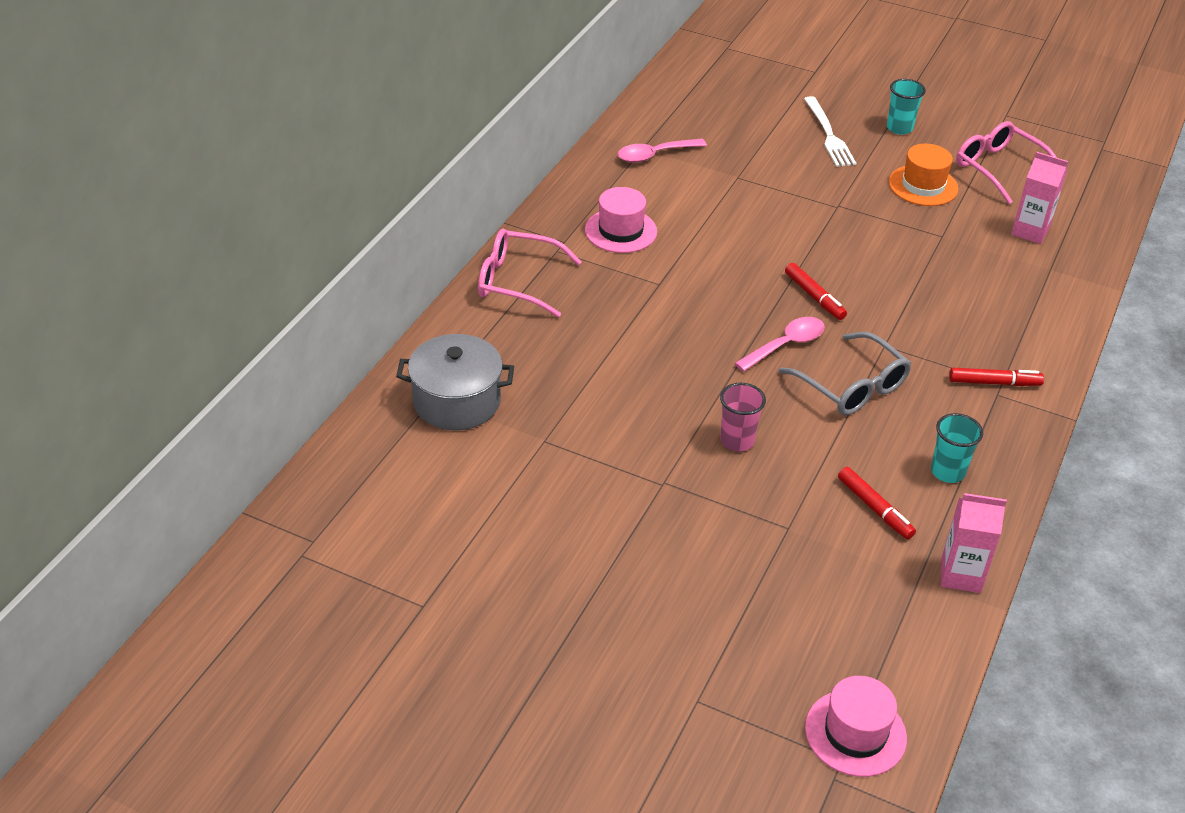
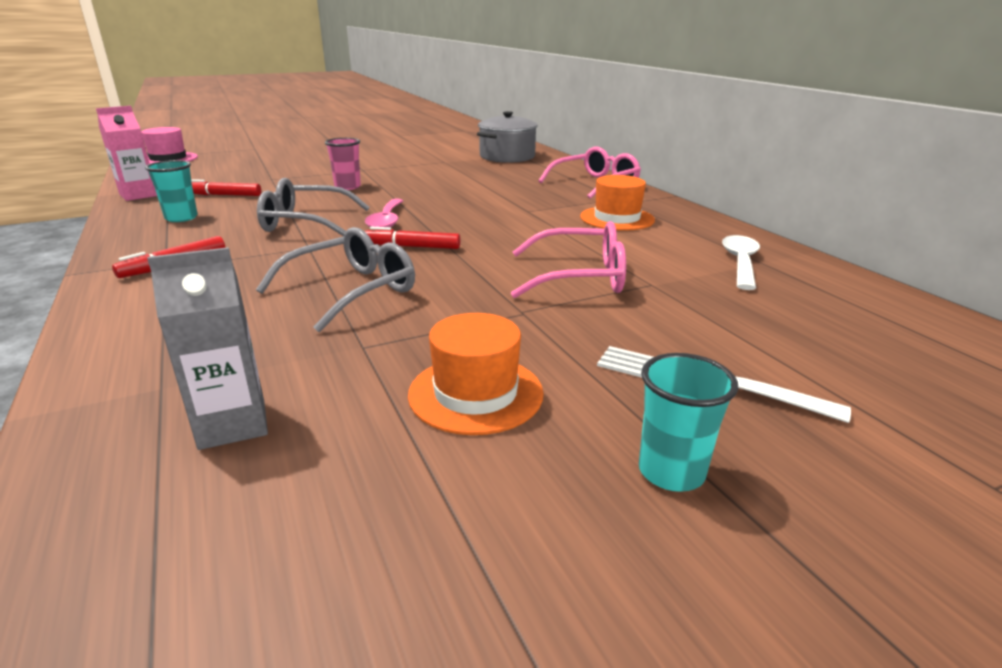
camera: 130 degrees right, 15 degrees down
(620, 231) = (617, 218): pink hat -> orange hat
(654, 155) = (740, 262): pink spoon -> white spoon
(905, 278) = (351, 290): none -> grey glasses
(999, 168) = (401, 518): pink glasses -> pink glasses (579, 277)
(1030, 231) = (233, 424): pink carton -> grey carton

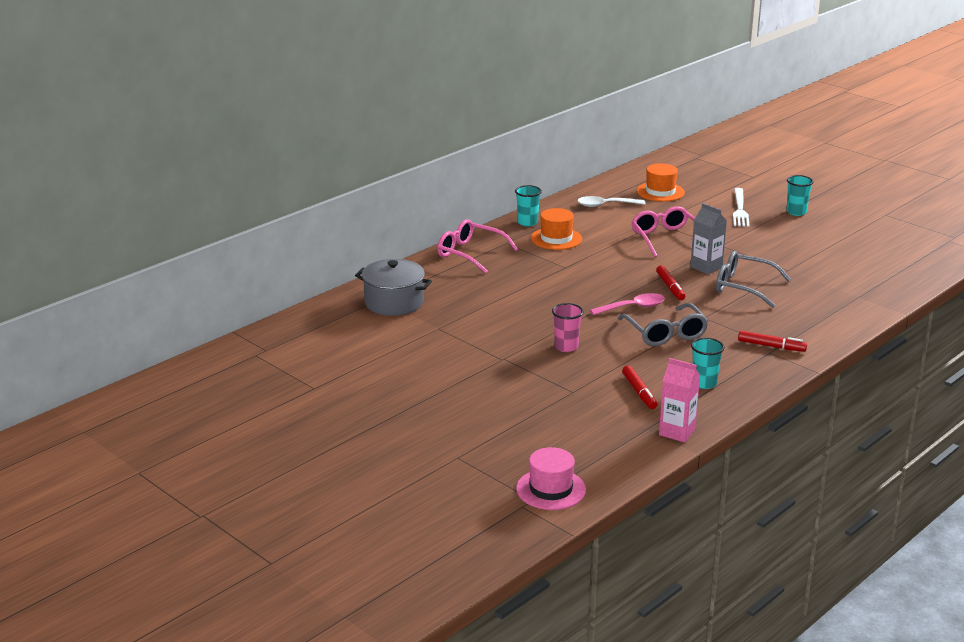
camera: 110 degrees left, 0 degrees up
(233, 424) = (857, 276): grey carton -> grey carton (706, 267)
(476, 393) = (792, 243): orange hat -> orange hat (660, 192)
(677, 213) = (527, 223): none -> turquoise cup

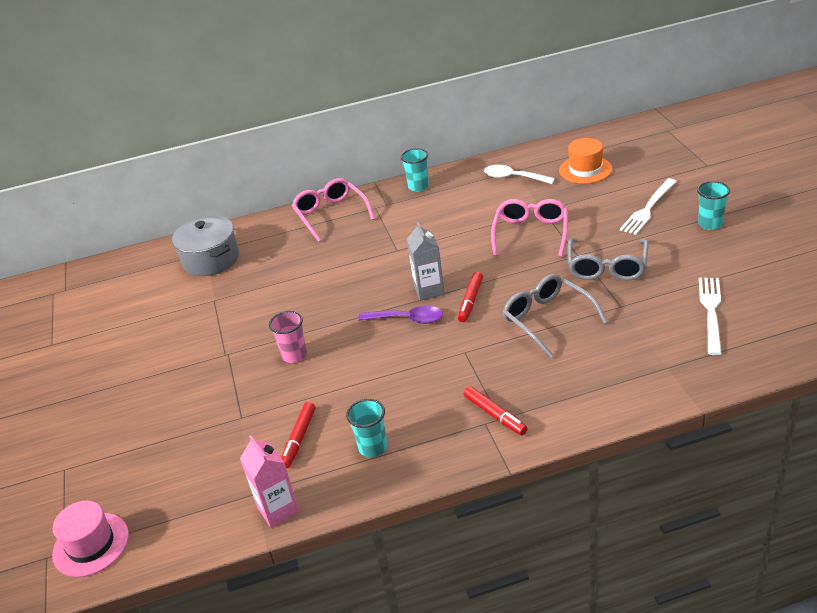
camera: 35 degrees right, 10 degrees up
(556, 238) = (424, 212): orange hat -> none
(633, 307) = (407, 319): pink spoon -> purple spoon
(665, 333) = (404, 364): grey glasses -> grey glasses (607, 267)
(706, 267) = (534, 282): grey carton -> grey carton (429, 290)
(853, 261) = (711, 312): none -> white fork

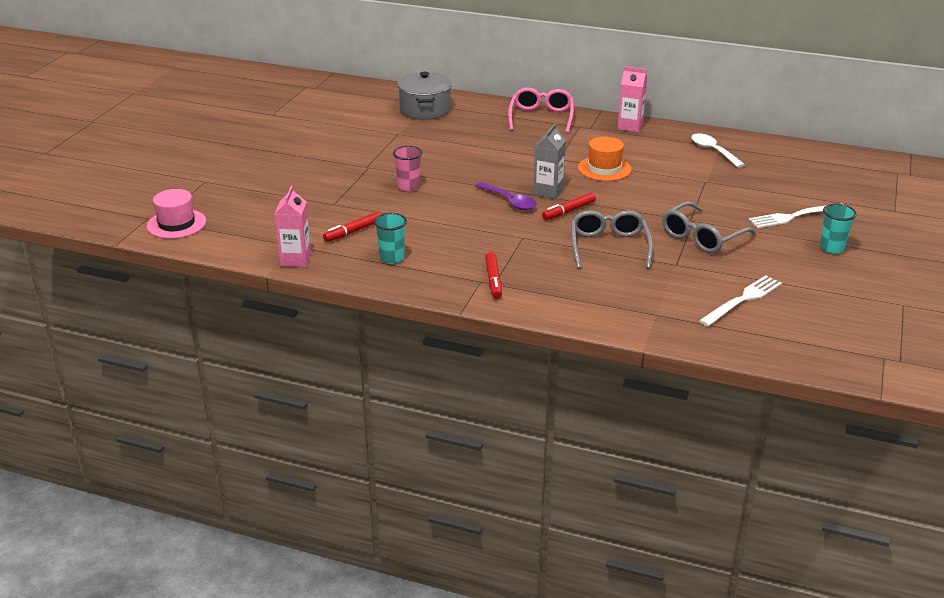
camera: 30 degrees right, 5 degrees down
(418, 186) = (630, 126): turquoise cup -> pink carton
(531, 233) = (674, 191): pink glasses -> none
(585, 170) = (781, 170): orange hat -> orange hat (604, 169)

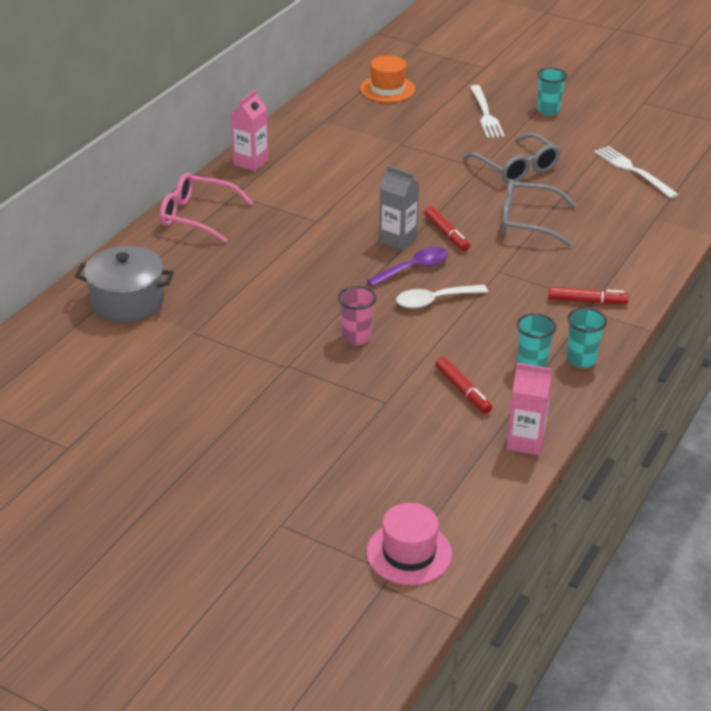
camera: 80 degrees left, 5 degrees up
(406, 280) = (581, 360): none -> turquoise cup
(604, 169) = (352, 196): orange hat -> orange hat (387, 89)
(713, 151) = (333, 126): white spoon -> white spoon (434, 301)

